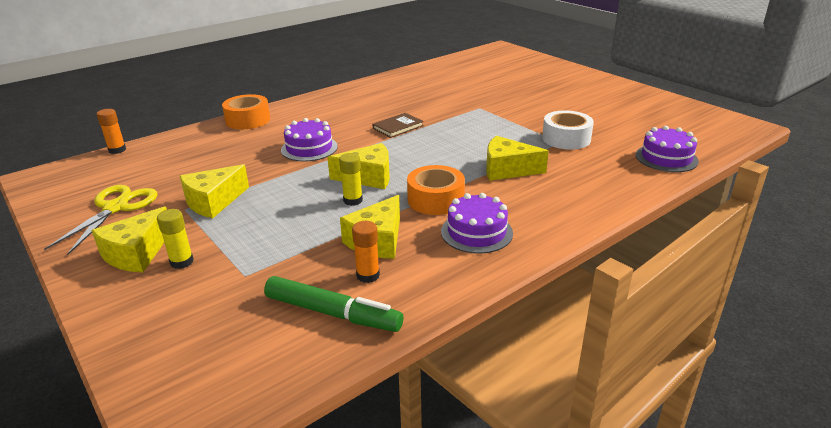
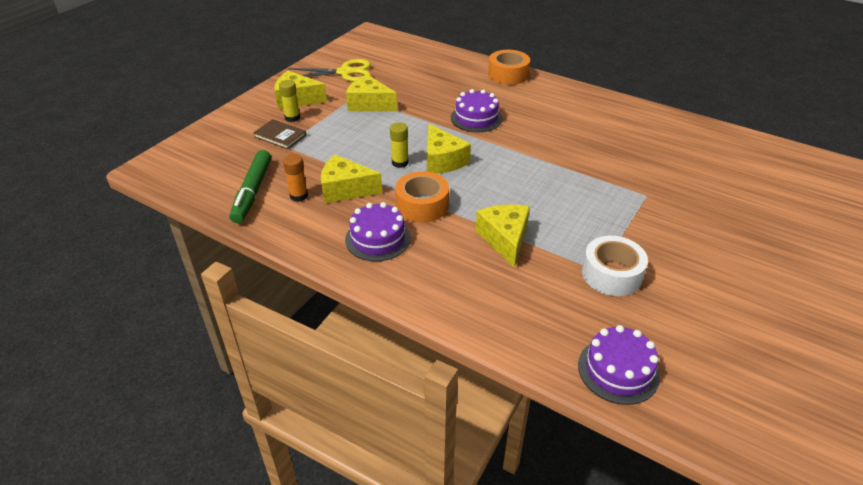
camera: 70 degrees right, 10 degrees up
(117, 150) = (421, 43): orange glue stick -> none
(398, 127) = (553, 153): brown book -> brown book (280, 136)

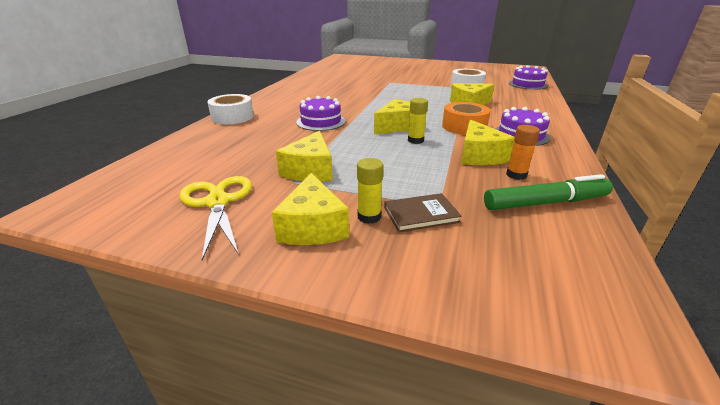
camera: 105 degrees left, 10 degrees down
(280, 136) = (421, 214): brown book -> brown book turned 60 degrees clockwise
(508, 75) = (232, 117): orange tape -> white tape

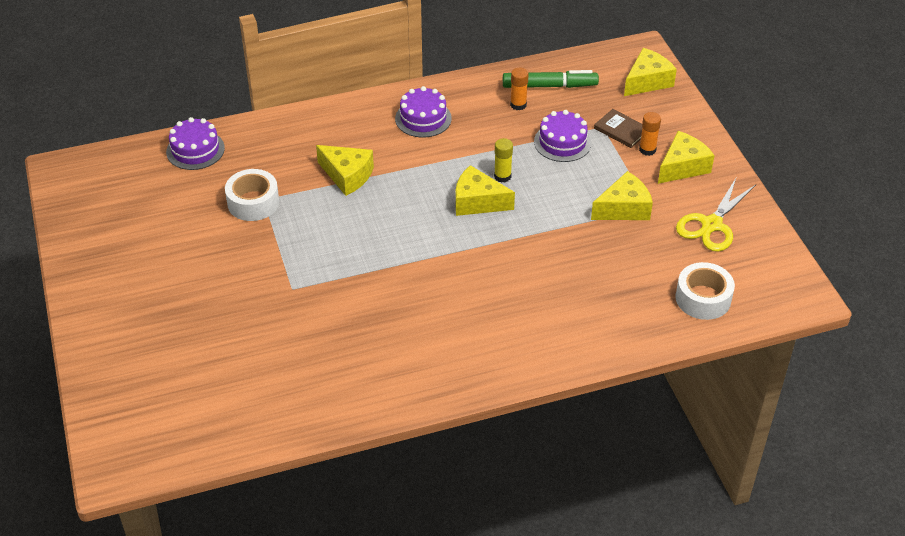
camera: 125 degrees left, 15 degrees up
(232, 117) = (580, 348): white tape -> white tape (703, 298)
(321, 122) = (520, 265): purple cake -> purple cake (562, 142)
(369, 216) = (647, 150): yellow glue stick -> orange glue stick
(464, 127) = (433, 158): orange tape -> none
(479, 156) = (499, 130): yellow cheese -> yellow cheese (647, 81)
(545, 203) = (549, 86): green marker -> green marker turned 135 degrees clockwise

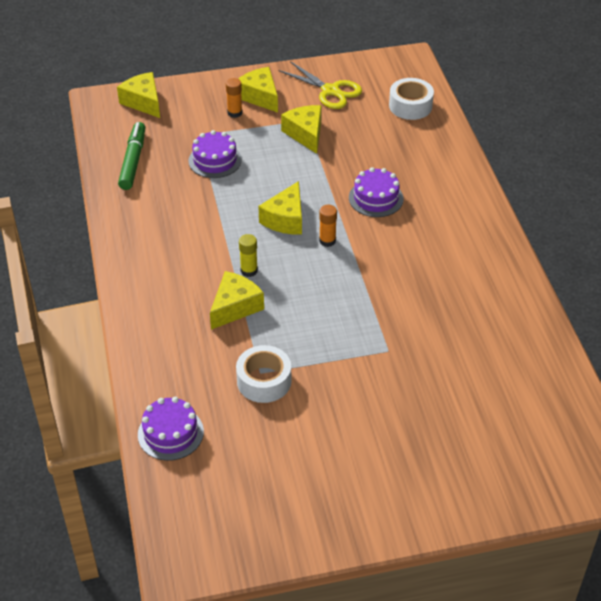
camera: 85 degrees left, 0 degrees up
(423, 118) = (160, 248): purple cake -> purple cake (376, 198)
(502, 176) = (254, 201): yellow glue stick -> yellow glue stick (249, 270)
(518, 105) = (155, 183): orange glue stick -> orange glue stick (327, 241)
(621, 130) = (206, 124): brown book -> none

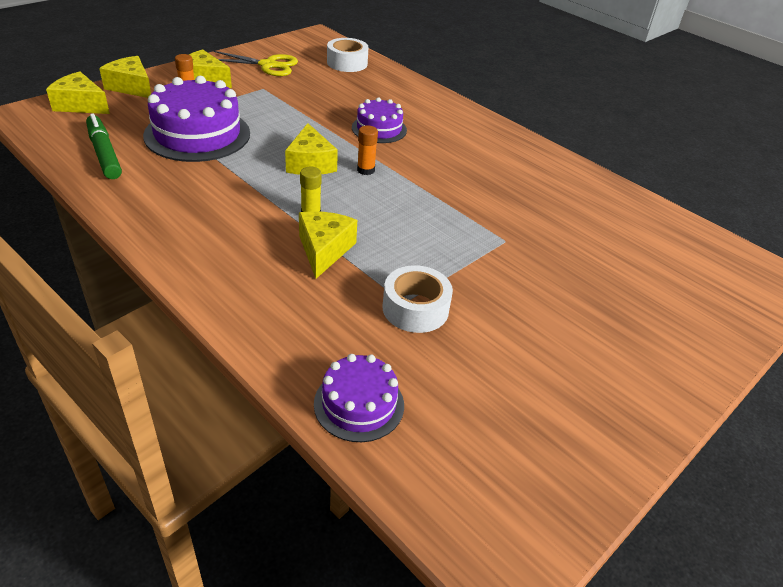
camera: 35 degrees left, 5 degrees down
(215, 160) = (197, 134): purple cake -> purple cake, size x1.76
(305, 134) = (272, 98): yellow cheese -> yellow cheese (131, 87)

